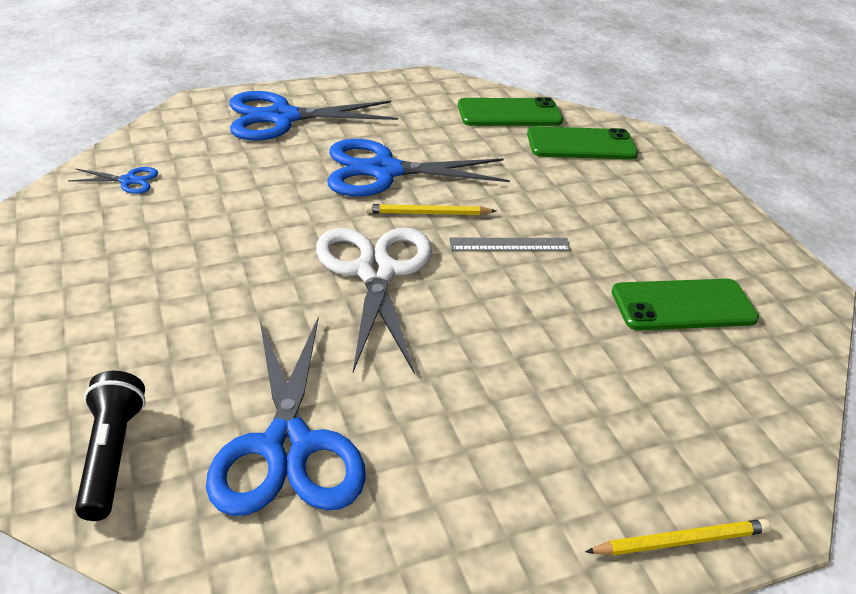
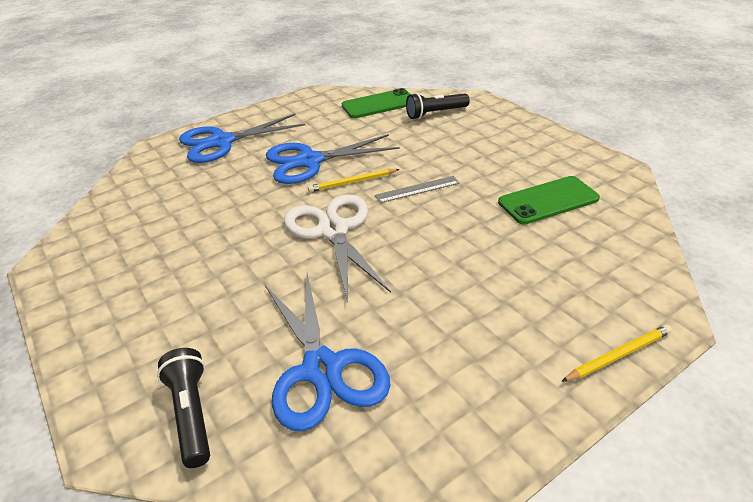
camera: 10 degrees left, 0 degrees up
(128, 181) = (125, 211): blue scissors -> none
(581, 144) = (435, 113): green phone -> black flashlight

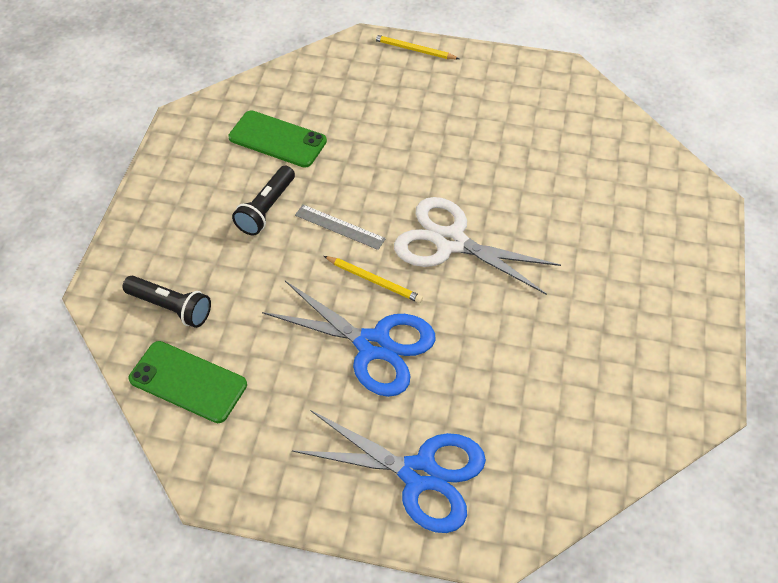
camera: 135 degrees left, 15 degrees up
(192, 413) = (656, 183): black flashlight -> black flashlight (266, 209)
(321, 369) = (565, 153): blue scissors -> none
(333, 230) = (450, 241): white scissors -> white scissors turned 90 degrees clockwise

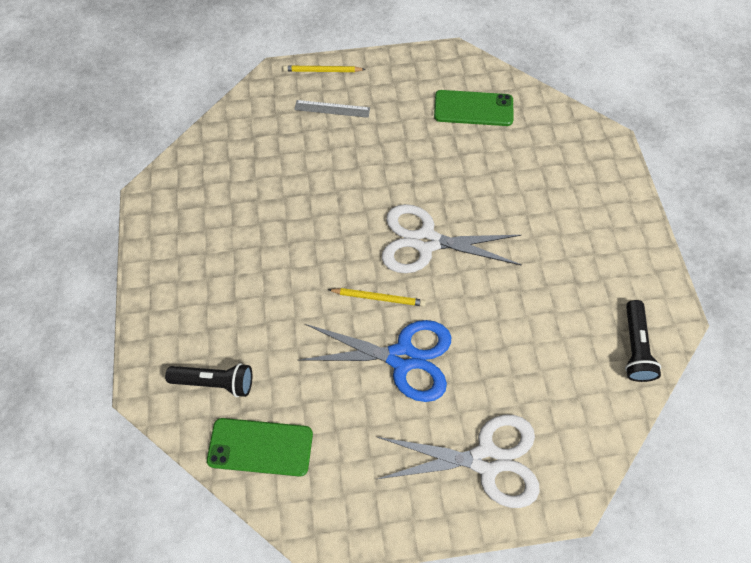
camera: 20 degrees left, 10 degrees up
(266, 209) = (259, 260): black flashlight -> black flashlight (634, 347)
(277, 139) = (241, 190): green phone -> green phone (473, 108)
(339, 227) = (329, 257): grey ruler -> grey ruler (332, 109)
(419, 474) = (486, 460): blue scissors -> white scissors

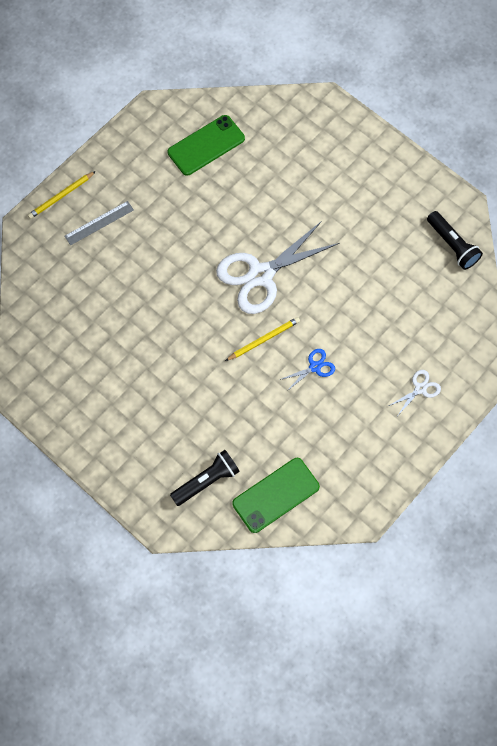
camera: 40 degrees left, 5 degrees up
(402, 358) = (315, 367): blue scissors -> blue scissors, size x0.44
(486, 460) = (420, 389): white scissors -> white scissors, size x0.44

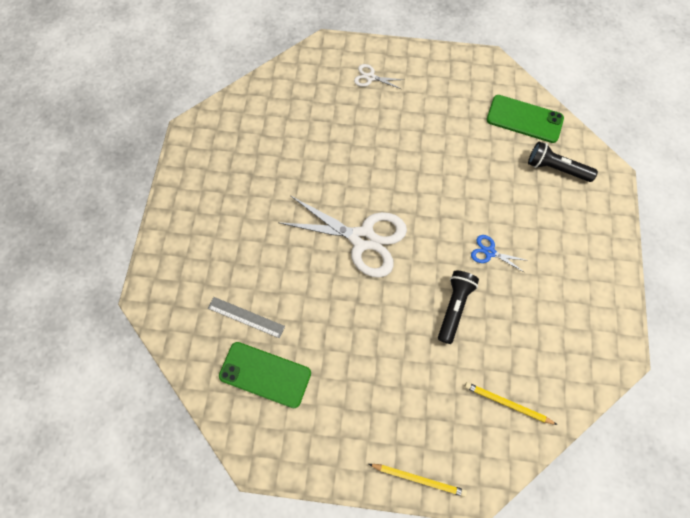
camera: 125 degrees left, 0 degrees up
(99, 223) = (418, 416): grey ruler -> grey ruler (246, 317)
(263, 339) = (416, 201): yellow pencil -> yellow pencil (507, 403)
(315, 367) = (409, 152): blue scissors -> blue scissors (489, 252)
(452, 245) = (233, 119): black flashlight -> black flashlight (454, 307)

